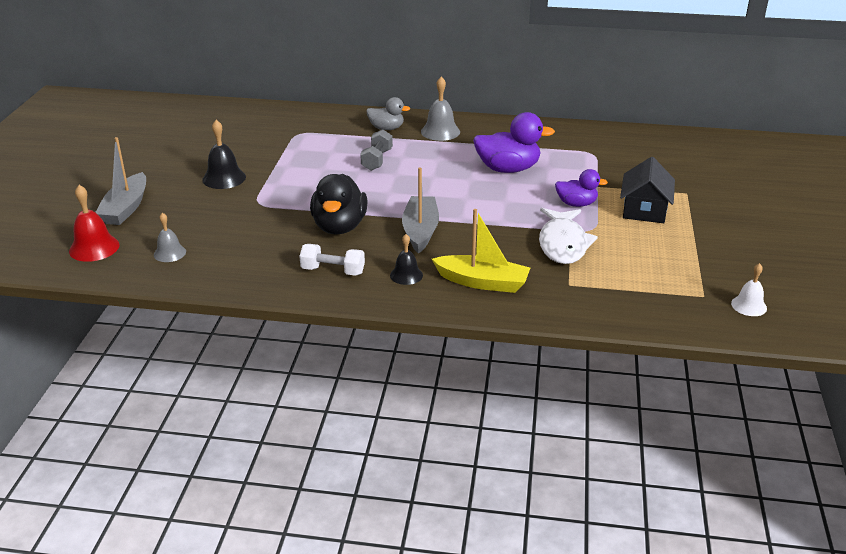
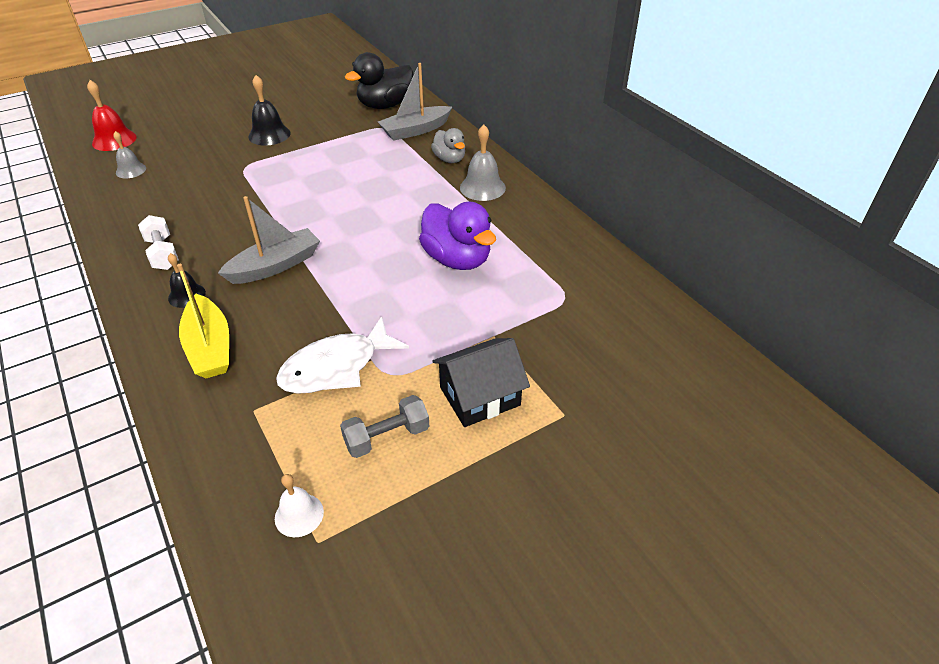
camera: 50 degrees right, 10 degrees up
(126, 208) = (182, 123): grey boat -> grey boat (415, 130)
(339, 227) = (242, 221): black duck -> black duck (385, 105)
(377, 160) = (383, 182): grey dumbbell -> grey dumbbell (387, 437)
(576, 204) = (435, 338): purple duck -> none
(749, 305) = (328, 602): white bell -> white bell (299, 515)

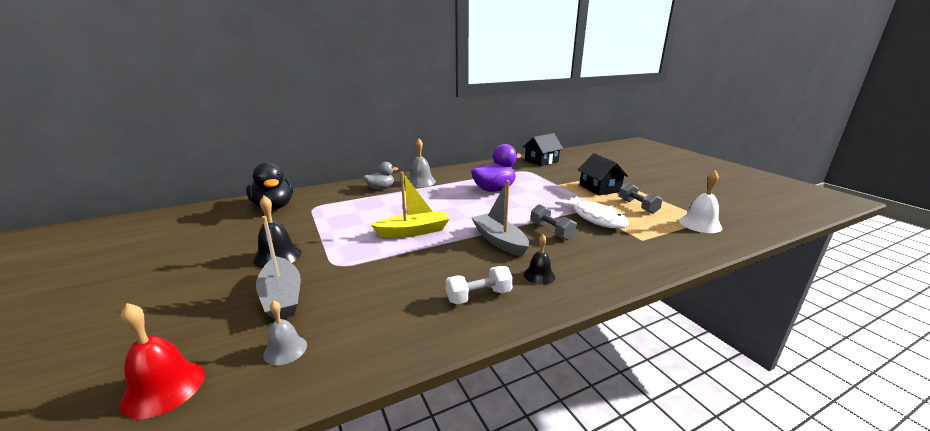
camera: 85 degrees left, 20 degrees down
(210, 347) = (595, 259): yellow boat -> yellow boat (414, 231)
(296, 313) = (551, 231): none -> grey dumbbell
(299, 515) = (700, 224): white bell -> white bell, size x1.54
(415, 130) = (330, 197): grey boat -> grey boat (282, 297)
(643, 323) = (541, 161): none -> black house

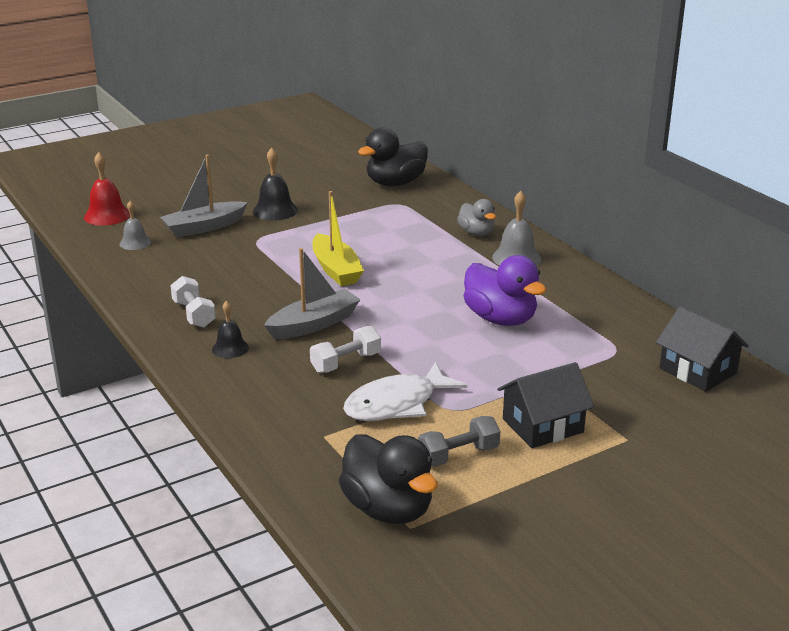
camera: 85 degrees right, 5 degrees up
(551, 231) = (346, 363): grey dumbbell -> white dumbbell
(700, 224) = (388, 509): white bell -> black duck

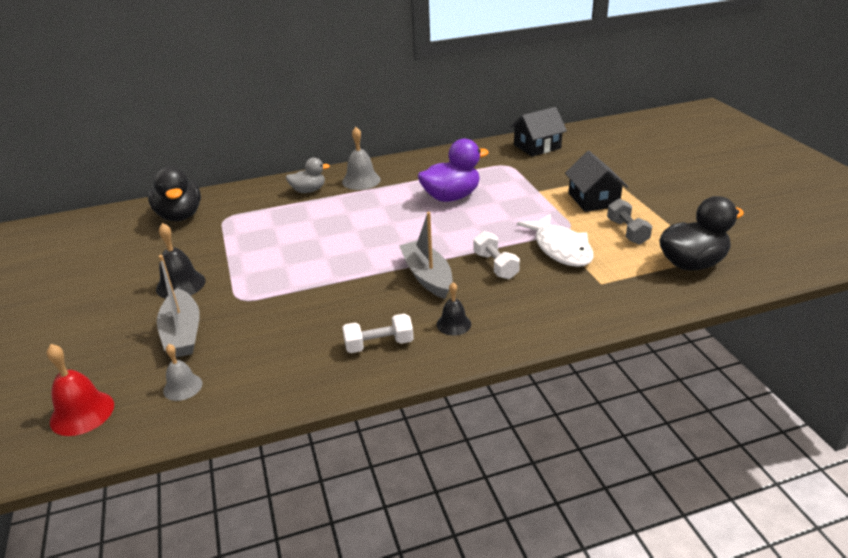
camera: 75 degrees left, 5 degrees up
(336, 270) = (333, 259): yellow boat -> none

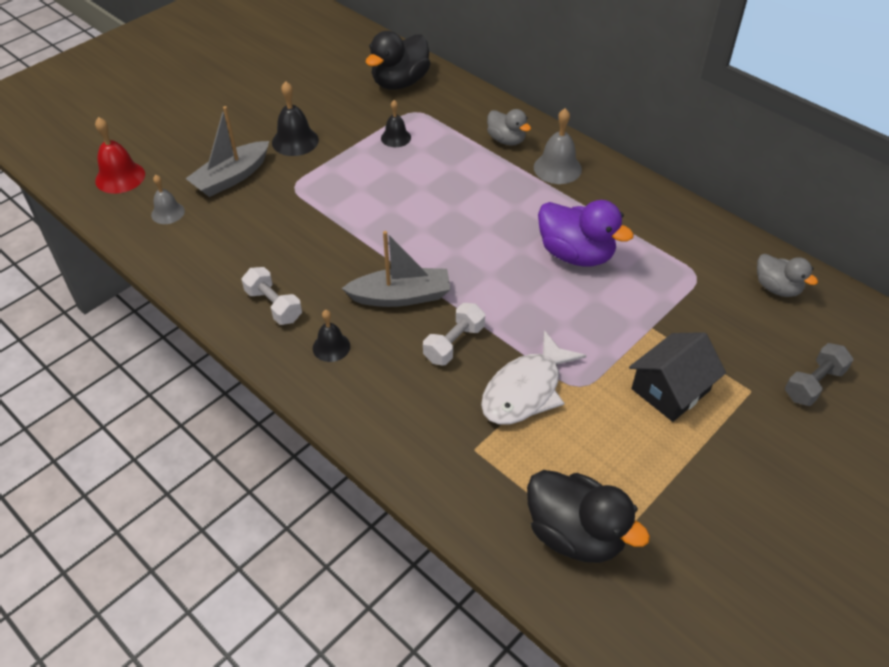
camera: 60 degrees right, 15 degrees up
(244, 234) = (396, 137): none -> black bell
(427, 276) = (401, 296): grey boat -> grey boat turned 45 degrees clockwise
(537, 147) = (776, 288): black house -> grey duck
(627, 232) = (610, 446): grey dumbbell -> grey dumbbell (813, 384)

